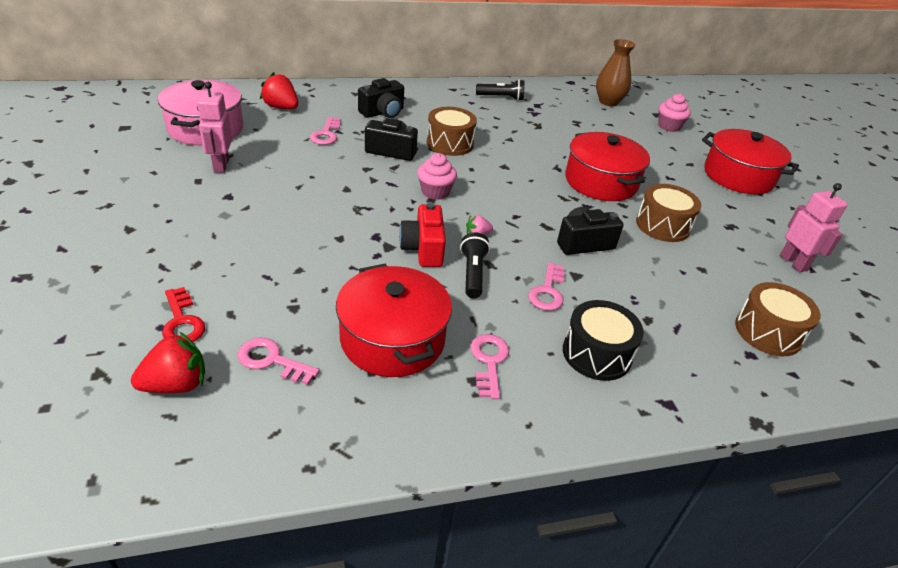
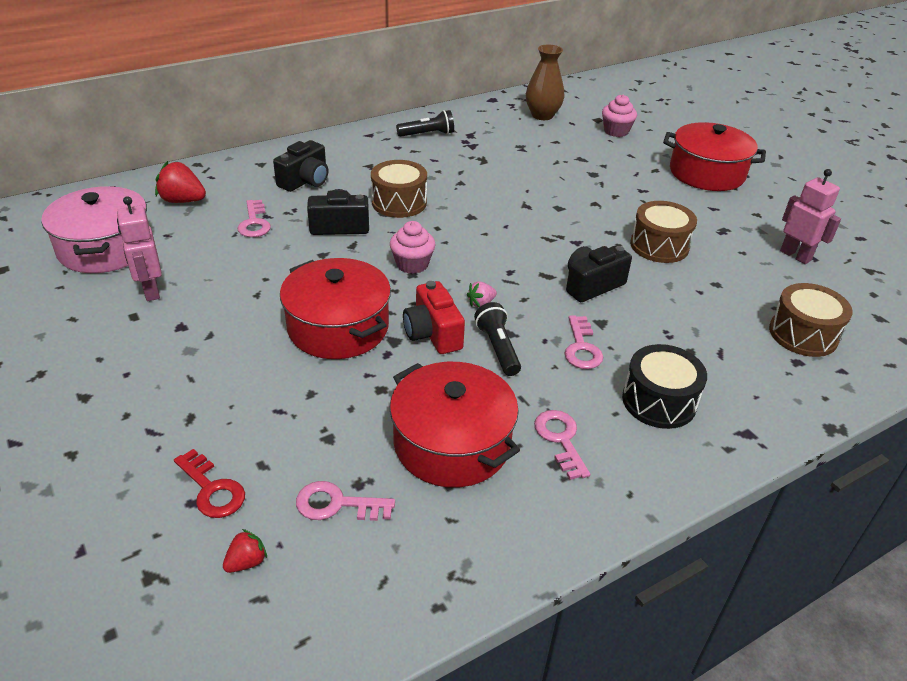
camera: 15 degrees left, 0 degrees up
(176, 384) = (246, 562): red strawberry -> red strawberry, size x0.55
(601, 182) = (577, 211): red pot -> red pot (338, 327)

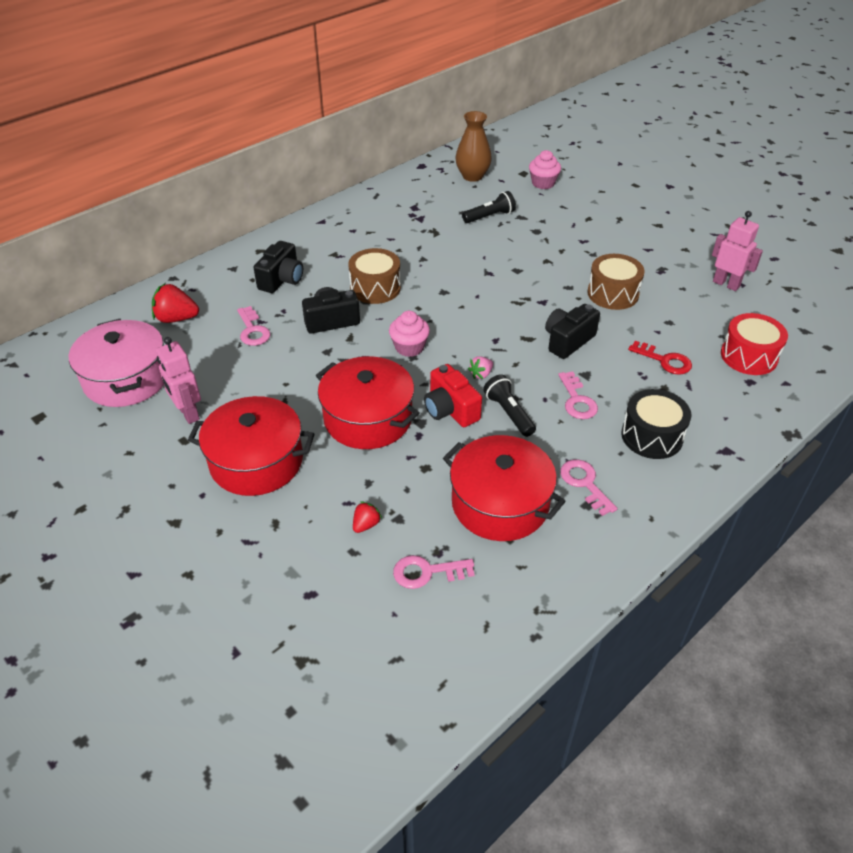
camera: 10 degrees left, 5 degrees up
(212, 489) = (321, 580): red key -> red key (665, 360)
(246, 562) = (374, 633): red strawberry -> red strawberry (366, 524)
(427, 134) = (375, 213): black flashlight -> black flashlight (490, 216)
(707, 173) = (633, 214): red pot -> red pot (256, 461)
(803, 334) = (749, 356): brown drum -> red drum

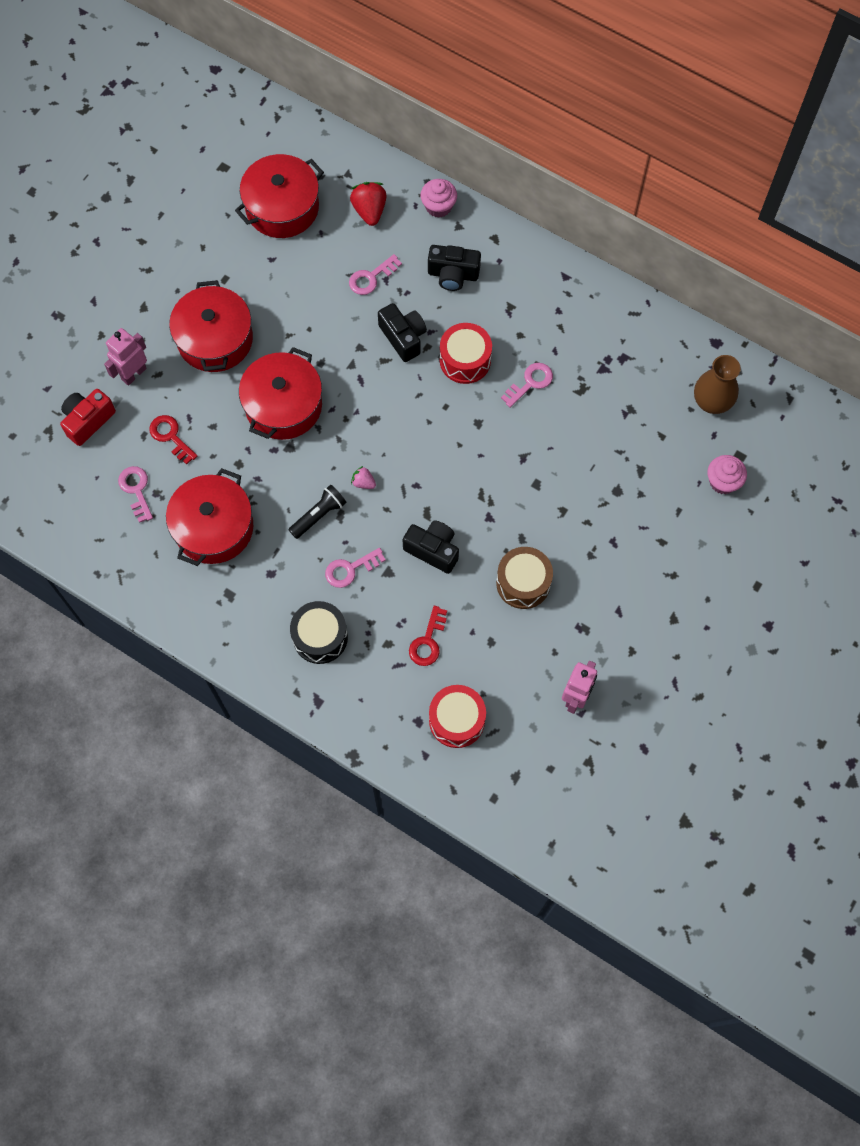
camera: 75 degrees right, 25 degrees up
(126, 379) = (282, 207): pink pot -> red pot
(188, 413) = (254, 270): pink robot -> pink robot (133, 374)
(366, 524) = (170, 436): red strawberry -> red key
(375, 288) = (465, 360): brown drum -> red drum
(409, 347) = (384, 414): pink cupcake -> pink cupcake (438, 206)
(450, 410) = (311, 467): red camera -> red camera (88, 421)
(490, 216) = (630, 438): black flashlight -> none
(584, 483) = (250, 588): pink key -> pink key (530, 382)

